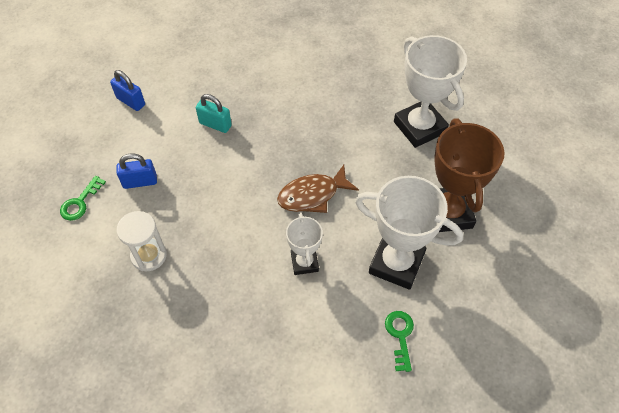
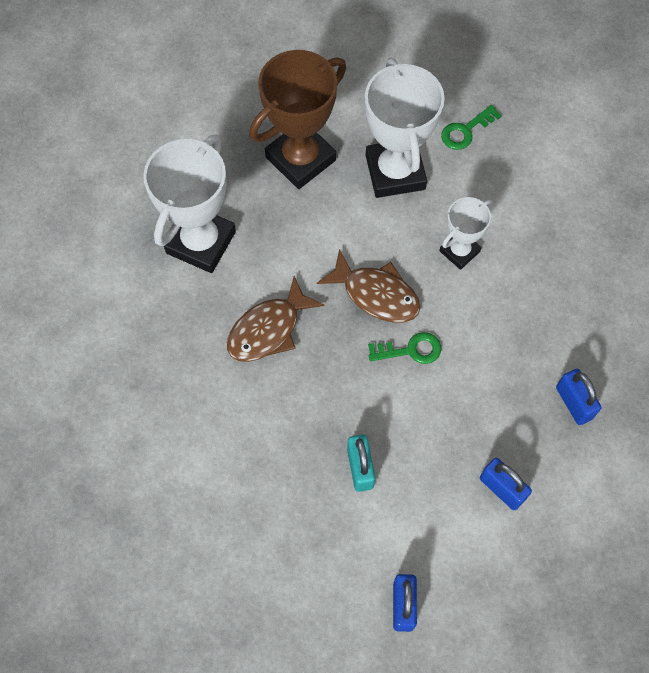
camera: 125 degrees left, 10 degrees up
(80, 202) = (579, 533): green key -> green key (410, 350)
(149, 255) = (573, 403): white hourglass -> blue padlock
(334, 129) = (268, 329): none -> brown fish

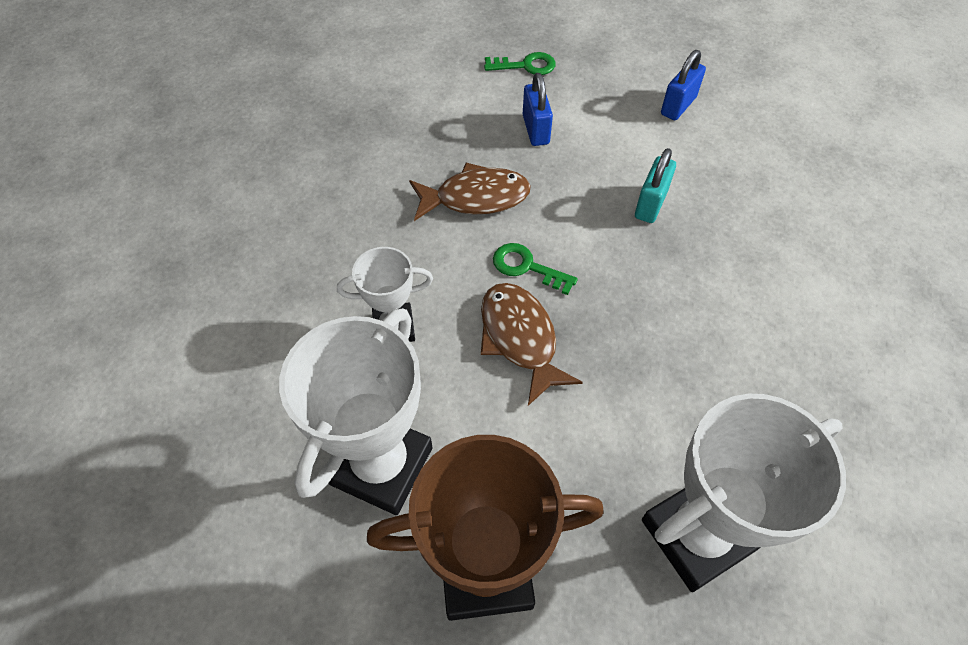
camera: 145 degrees left, 10 degrees down
(268, 329) = (668, 373): brown fish -> brown fish (475, 198)
(466, 131) = (249, 462): green key -> green key (525, 65)
(573, 403) = (418, 150): blue padlock -> none

